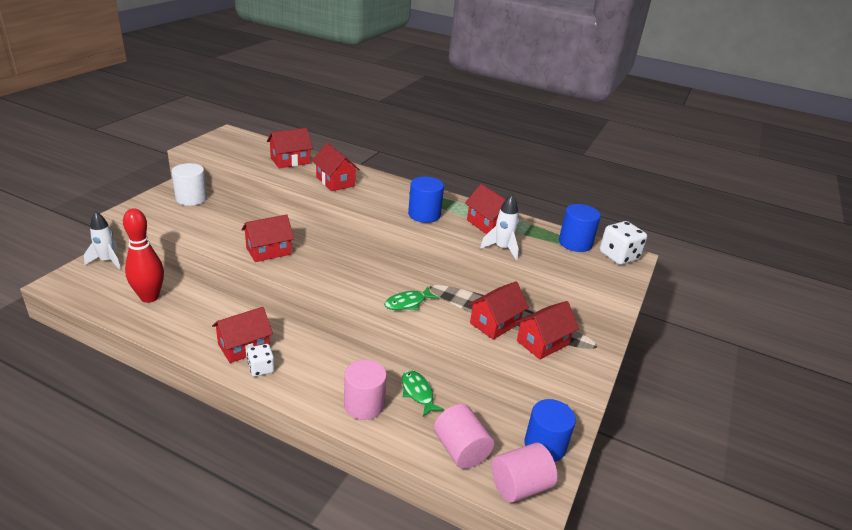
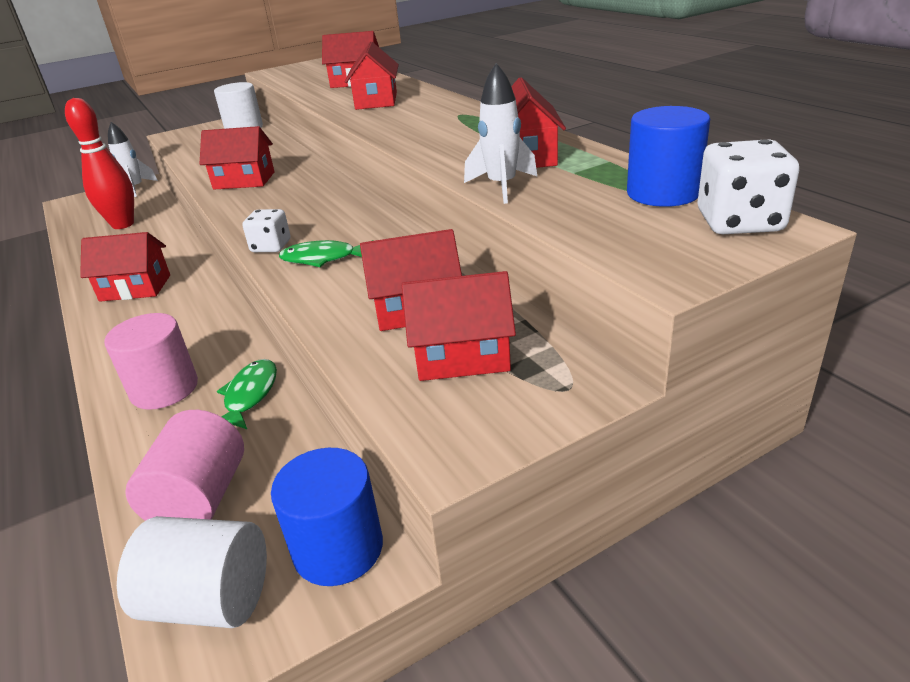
camera: 40 degrees right, 0 degrees up
(261, 368) = (119, 315): white dice -> white dice (271, 246)
(424, 215) = (440, 138): blue cylinder -> none
(520, 486) = (210, 600): pink cylinder -> white cylinder

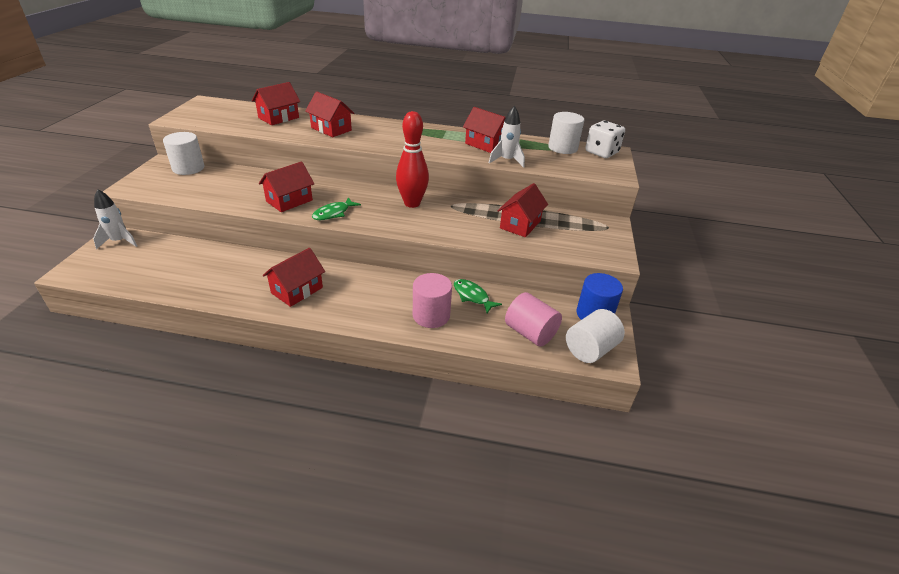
camera: 55 degrees left, 5 degrees up
(123, 224) = (181, 265): red bowling pin -> red bowling pin (412, 203)
(271, 246) = (400, 227): white dice -> none
(323, 258) = (439, 222): green fish -> green fish (333, 213)
(462, 356) = (566, 232): red house -> none
(663, 193) = (562, 148): blue cylinder -> white cylinder

